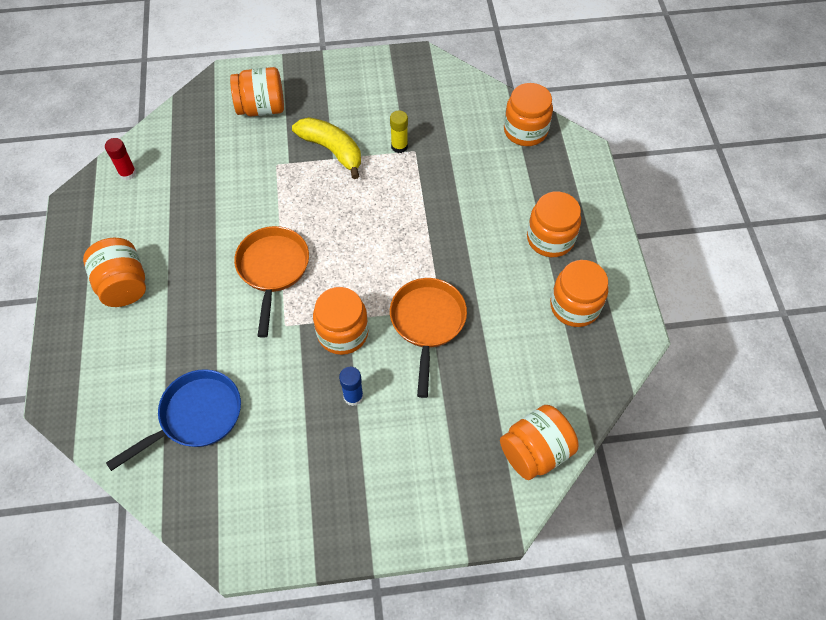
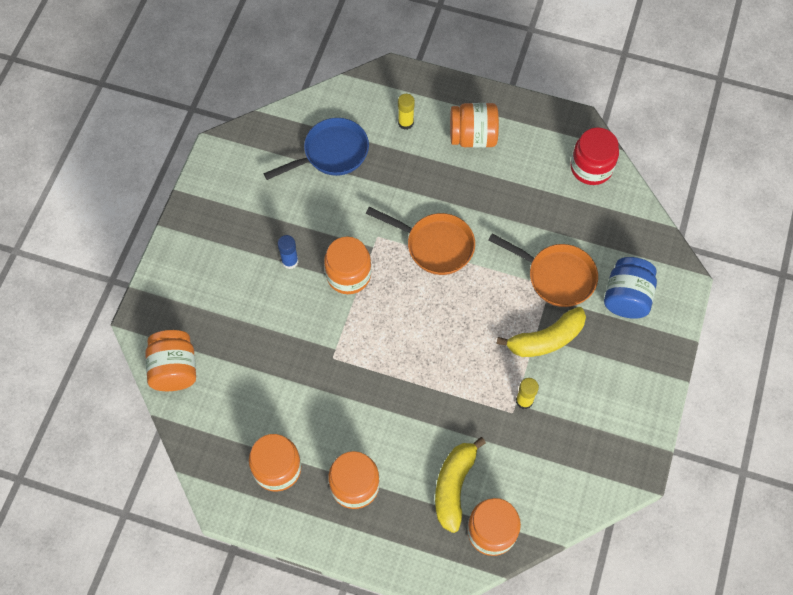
camera: 115 degrees right, 5 degrees up
(126, 357) = (405, 123): none -> yellow glue stick
(128, 173) = (591, 167): red glue stick -> red jar
(195, 417) = (331, 153): blue pan -> blue pan turned 105 degrees counterclockwise
(261, 108) = (626, 297): orange jar -> blue jar
(427, 323) = (323, 341): orange pan -> orange pan (556, 276)
(504, 168) = (454, 486): none -> yellow banana

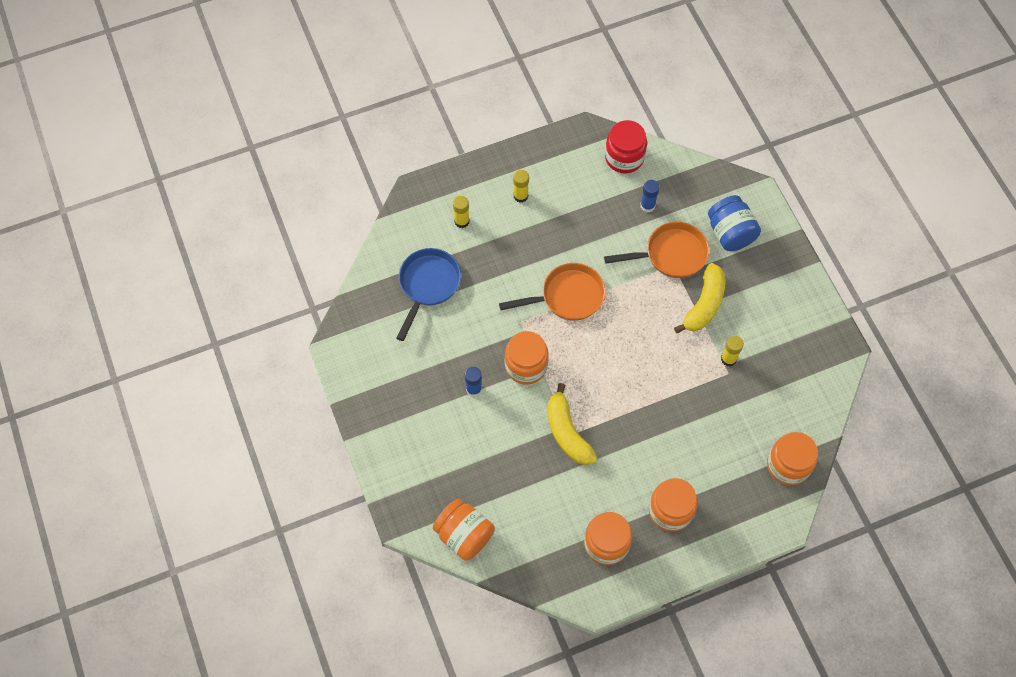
camera: 40 degrees left, 0 degrees up
(454, 486) = (736, 455): yellow banana -> yellow banana (567, 432)
(473, 137) = (520, 196): orange jar -> yellow glue stick
(574, 221) = (647, 205): none -> blue glue stick

